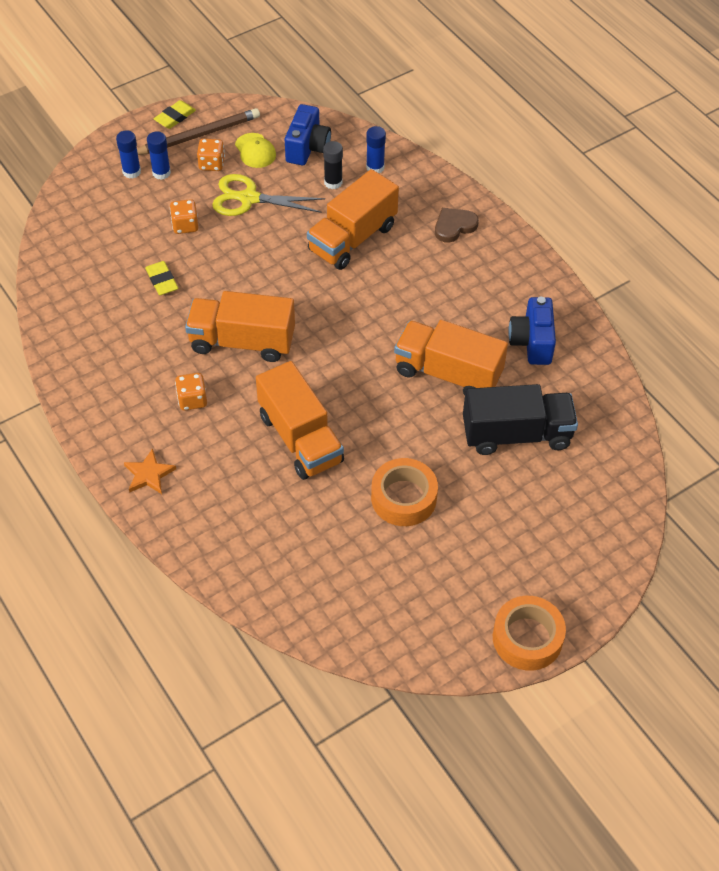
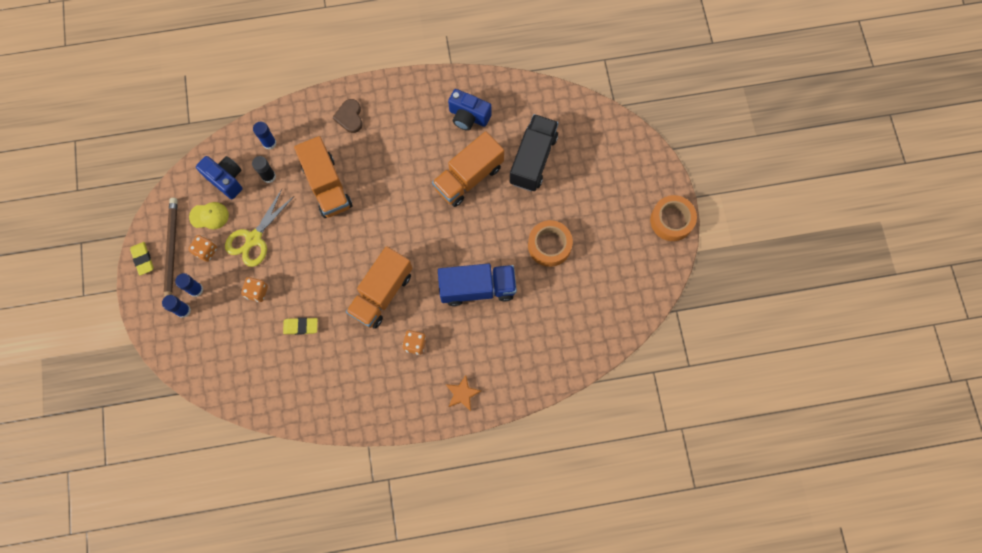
camera: 65 degrees left, 20 degrees up
(300, 438) = (477, 288): orange truck -> blue truck

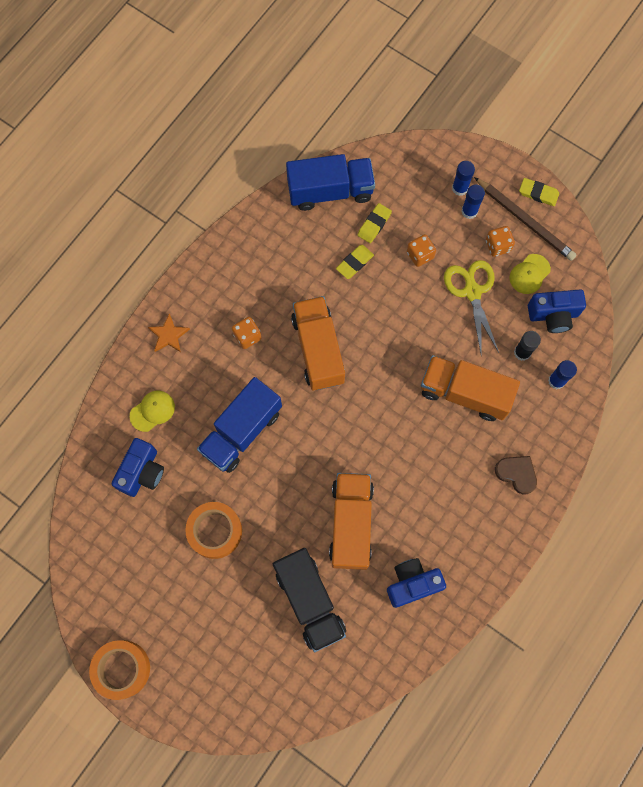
camera: 135 degrees right, 0 degrees up
(261, 340) = (374, 224): none -> yellow eraser
(262, 391) = (330, 191): none -> blue truck
(519, 353) = (152, 411): none -> yellow cap
(560, 321) = (142, 472): none -> blue camera

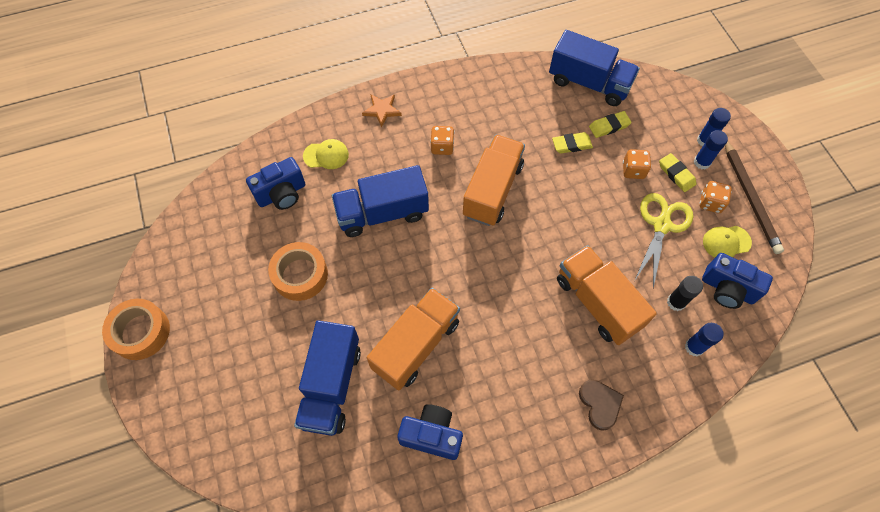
camera: 35 degrees right, 10 degrees down
(309, 601) = (331, 385): black truck -> blue truck
(538, 193) = (777, 183): yellow eraser -> yellow eraser (676, 174)

